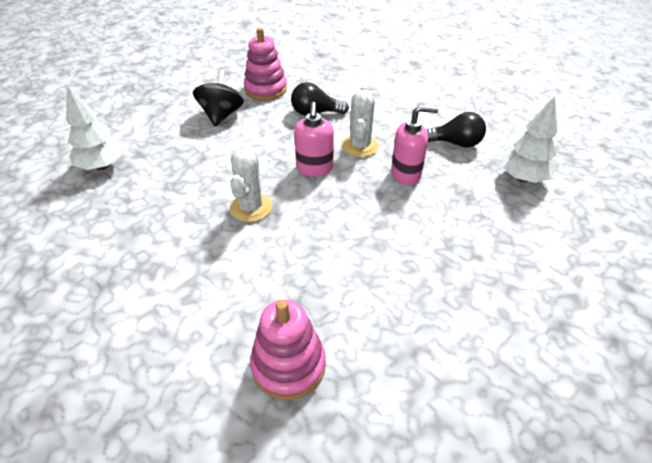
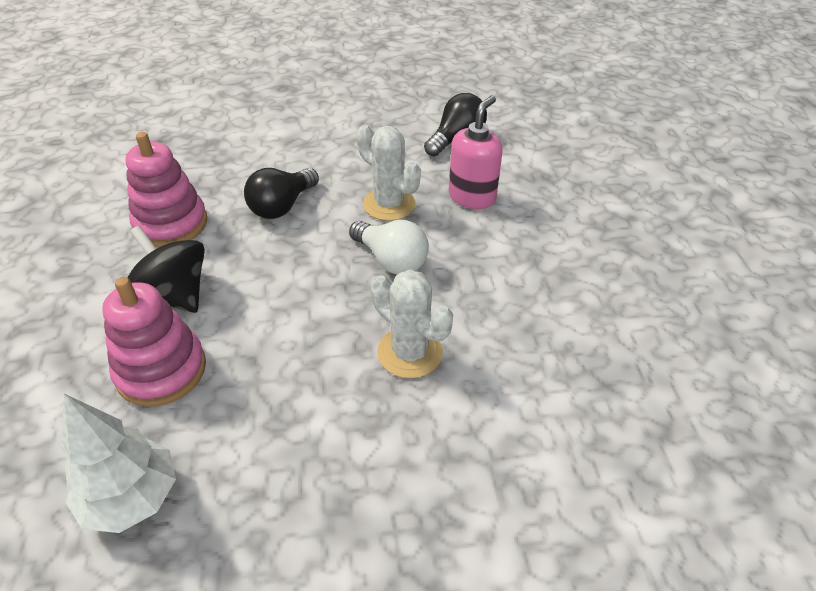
camera: 55 degrees left, 0 degrees up
(288, 365) = (695, 436): pink stacking toy -> pink stacking toy (161, 370)
(314, 168) = (391, 260): pink soap dispenser -> white light bulb
(522, 178) = (548, 131): white tree -> none

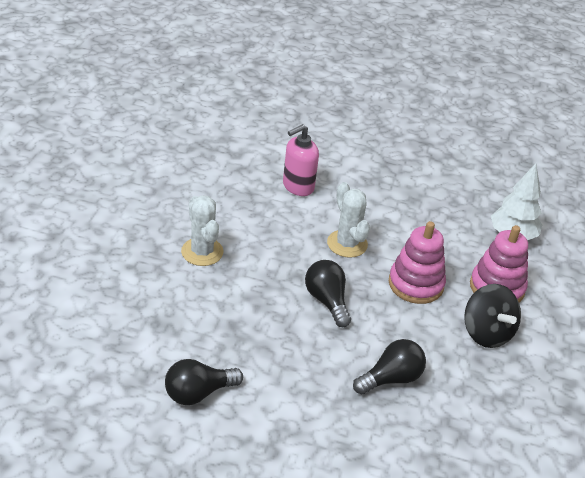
camera: 160 degrees left, 5 degrees down
(171, 224) = (486, 396): pink stacking toy -> pink stacking toy (416, 284)
(389, 204) = (303, 346): white cactus -> white cactus (202, 252)
(391, 260) = (327, 301): white light bulb -> black light bulb
(472, 197) = (232, 327): pink soap dispenser -> pink soap dispenser (298, 186)

